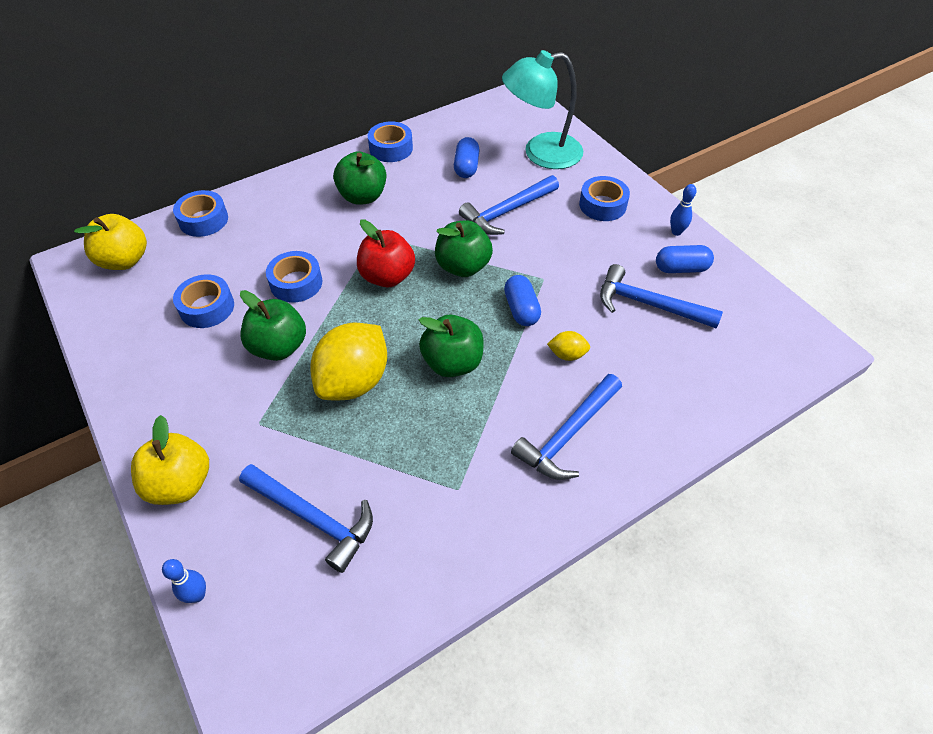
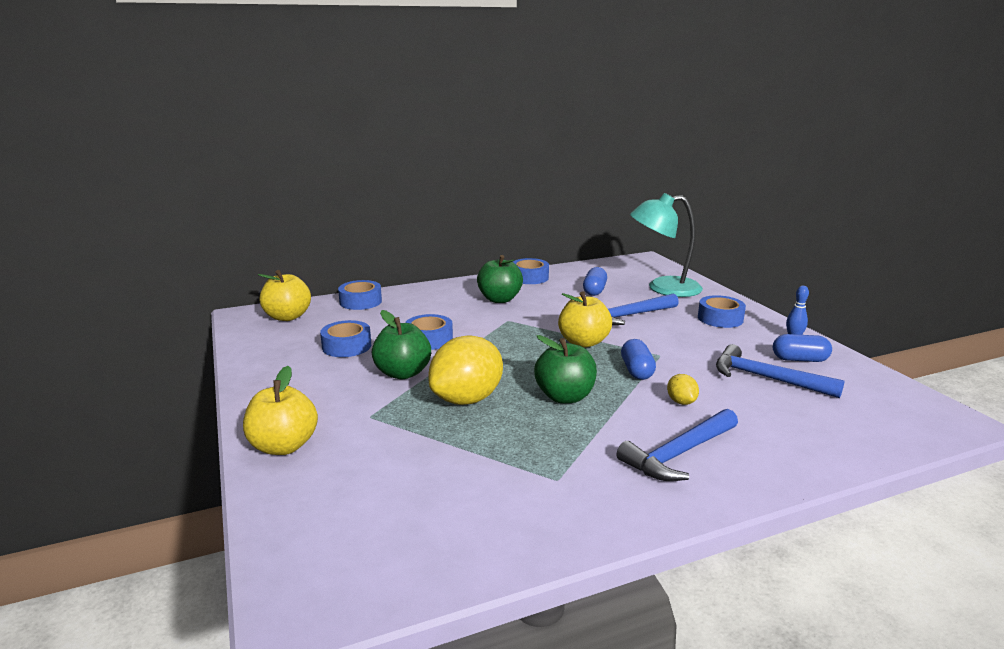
camera: 10 degrees right, 30 degrees down
(197, 595) = (270, 523): blue bowling pin -> none
(313, 518) = (403, 483): blue hammer -> none
(387, 276) = (512, 342): red apple -> none
(463, 266) = (583, 342): green apple -> yellow apple
(567, 354) = (681, 402): yellow lemon -> yellow lemon turned 60 degrees clockwise

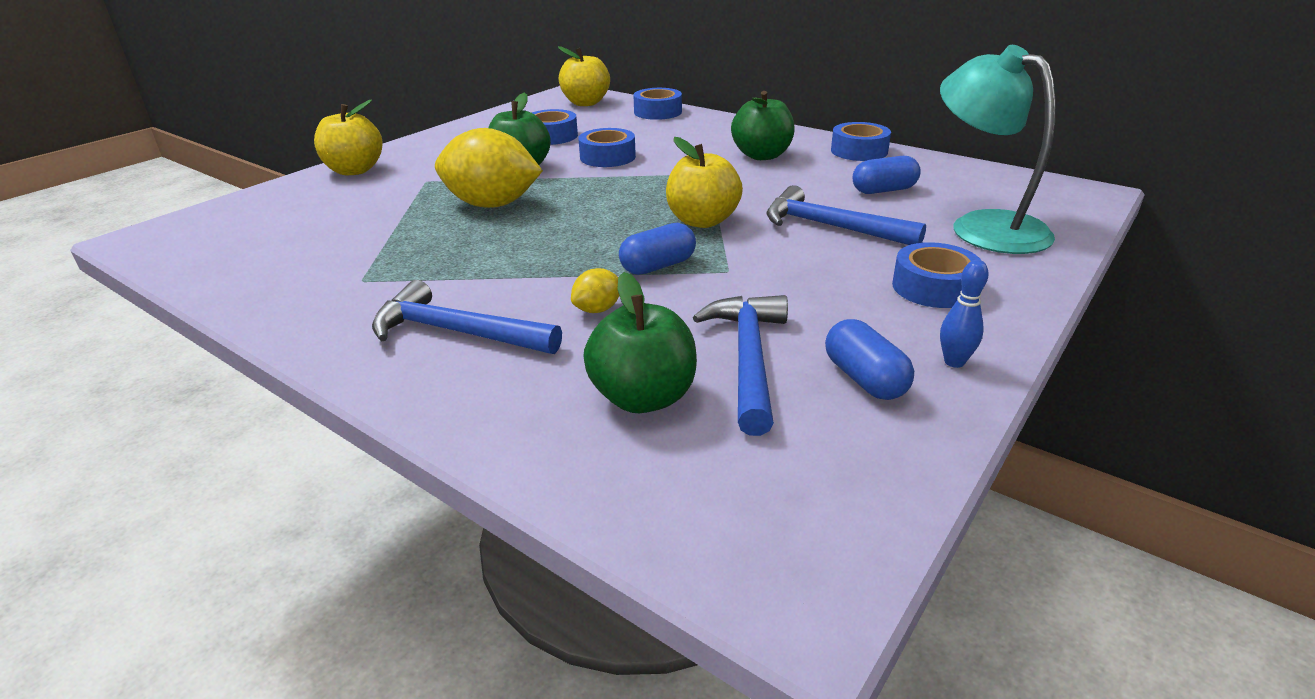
camera: 60 degrees right, 10 degrees up
(565, 397) = (543, 244): green apple -> green apple (643, 397)

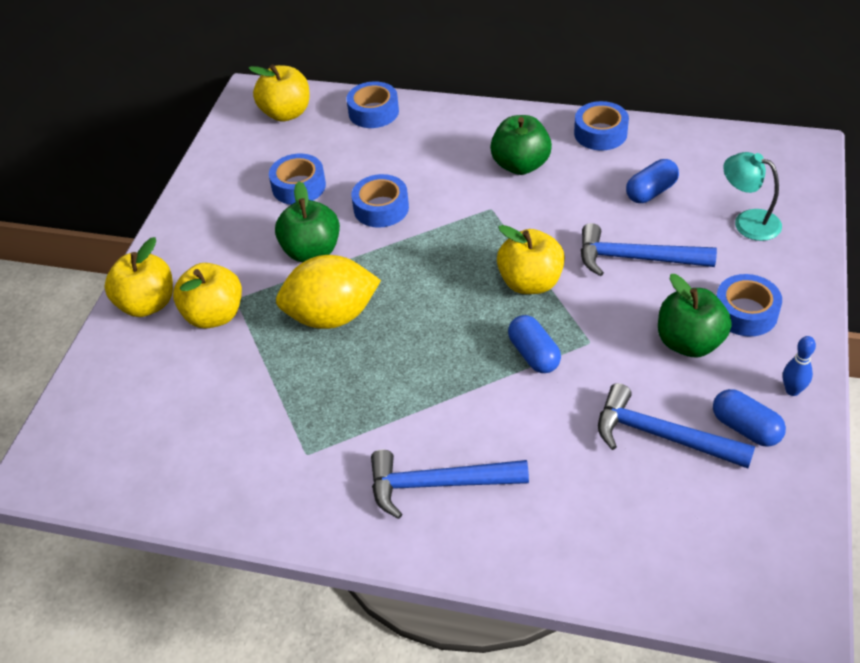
camera: 20 degrees left, 15 degrees up
(397, 185) = (214, 315): none -> yellow apple
(597, 309) = (523, 421): yellow lemon -> none
(643, 397) = (617, 498): green apple -> green apple (689, 343)
(658, 266) = (533, 354): blue capsule -> blue capsule turned 60 degrees counterclockwise
(748, 359) = (662, 436): blue hammer -> blue hammer turned 45 degrees counterclockwise
(983, 226) = (748, 221): turquoise lamp -> turquoise lamp, size x0.59

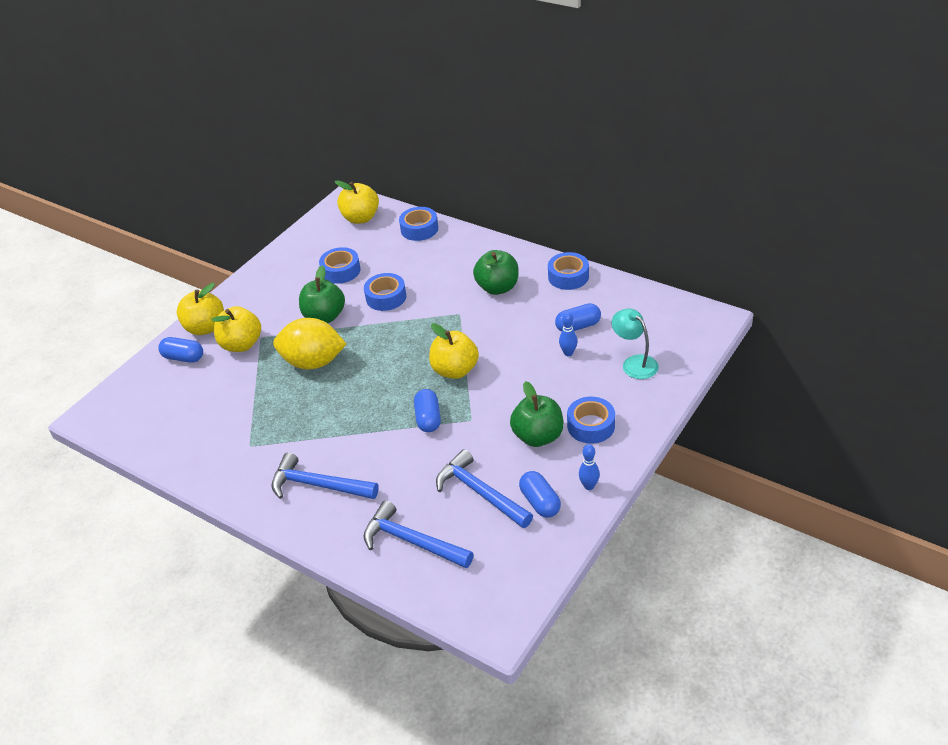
camera: 20 degrees right, 5 degrees down
(138, 353) = (183, 357): none -> blue capsule
(636, 258) = (537, 371): blue hammer -> blue hammer (412, 541)
(660, 228) = (568, 353): none -> blue bowling pin

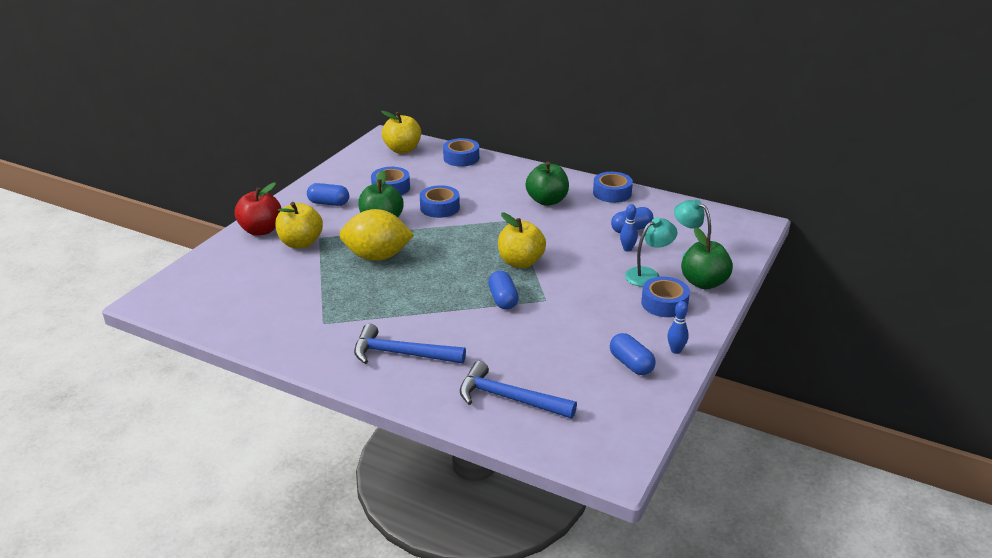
camera: 10 degrees left, 10 degrees down
(183, 357) = (242, 253): blue capsule -> blue capsule (329, 203)
(205, 328) = (261, 230): yellow apple -> red apple
(480, 493) = (569, 357): blue hammer -> none
(538, 436) = (615, 312): green apple -> green apple (704, 283)
(582, 388) = (648, 275): none -> turquoise lamp

